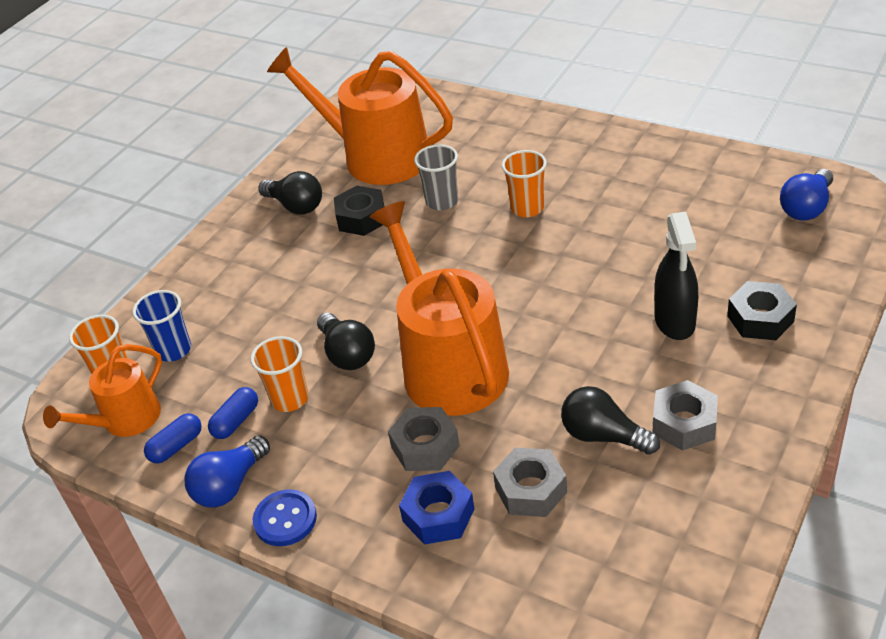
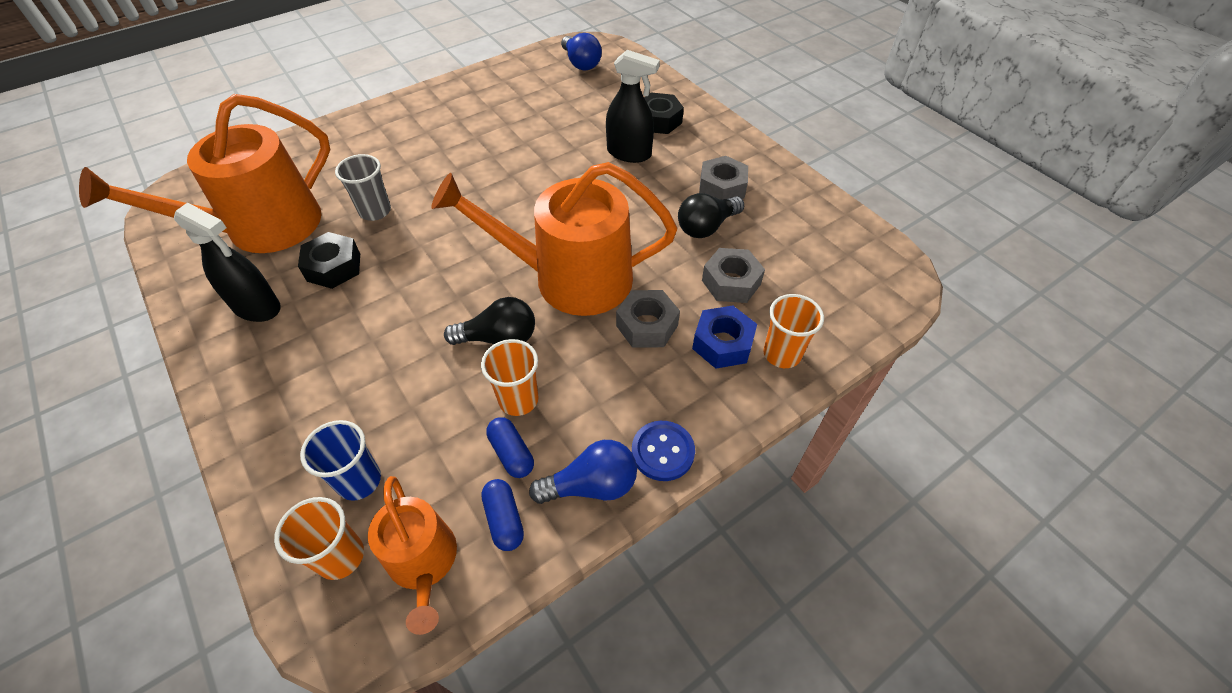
camera: 70 degrees left, 10 degrees up
(229, 485) = (592, 485): blue light bulb -> blue light bulb turned 75 degrees counterclockwise
(295, 206) = (257, 307): black light bulb -> black spray bottle
(527, 208) = (441, 170): orange cup -> orange cup (782, 354)

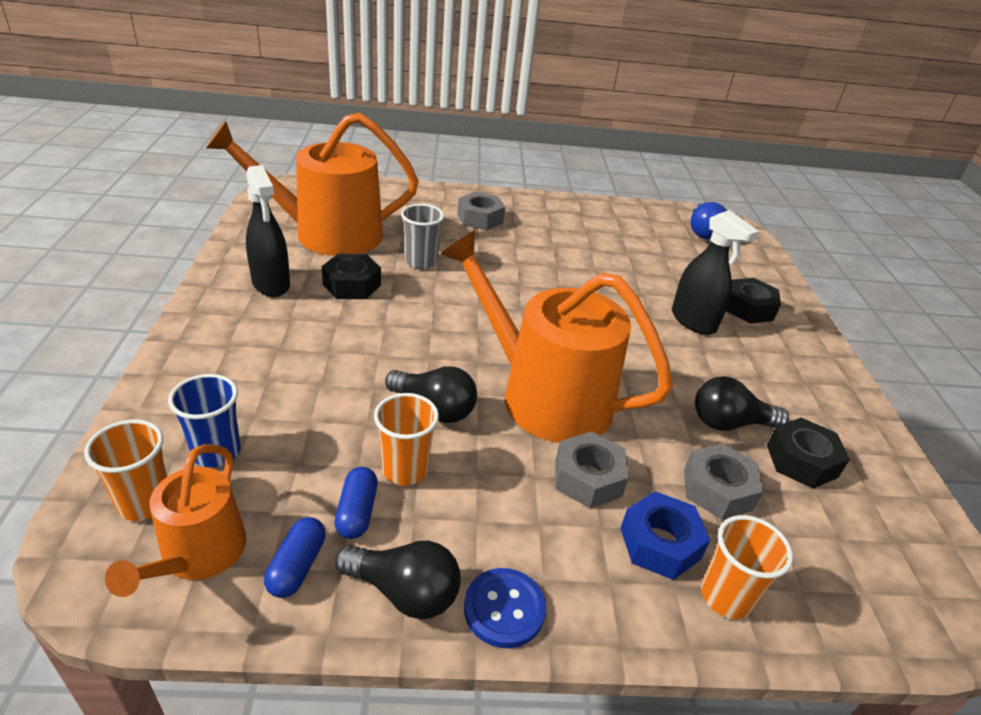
camera: 30 degrees right, 15 degrees down
(592, 485) = (404, 592): blue light bulb -> black light bulb
(722, 187) = (776, 396): grey nut -> grey nut (480, 218)
(766, 229) = (801, 461): none -> black nut

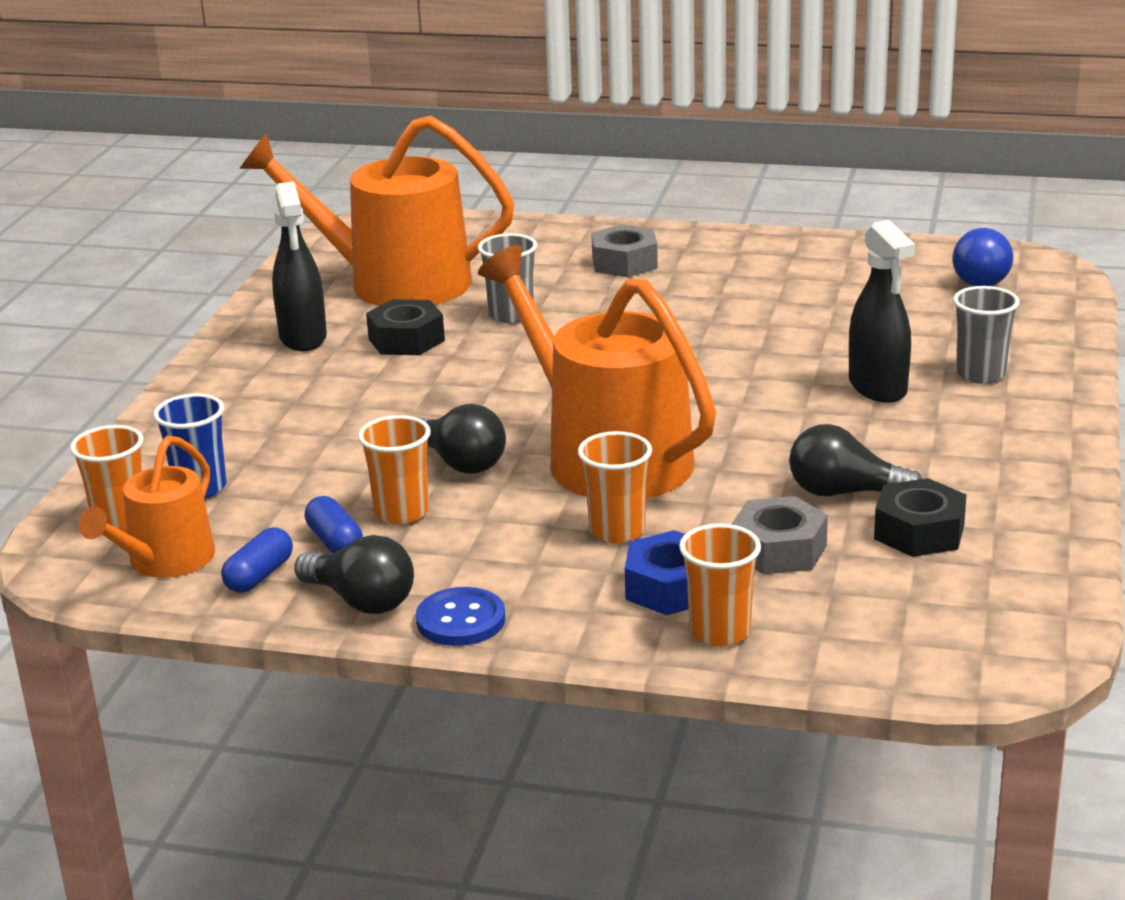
camera: 20 degrees right, 10 degrees down
(357, 512) = (335, 542): blue capsule -> blue capsule turned 45 degrees counterclockwise
(588, 478) = (617, 531): grey nut -> orange cup
(748, 308) = (980, 374): black nut -> grey cup

